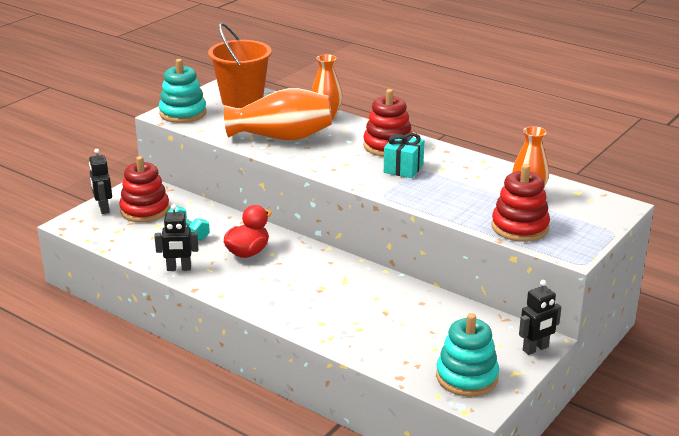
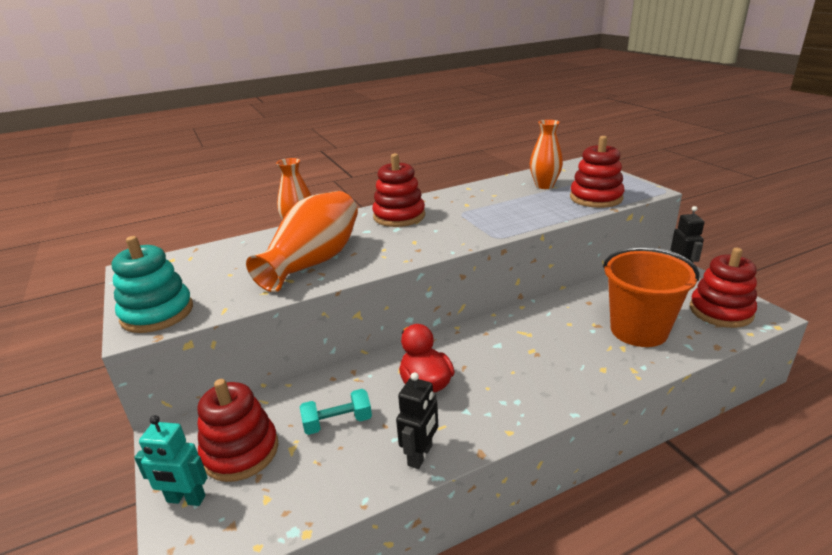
camera: 60 degrees left, 0 degrees up
(103, 208) = (186, 499): black robot -> turquoise robot
(242, 100) = (190, 267): orange bucket -> orange bucket (638, 330)
(403, 168) = (451, 219): turquoise gift -> none
(467, 377) = (720, 311): turquoise stacking toy -> red stacking toy

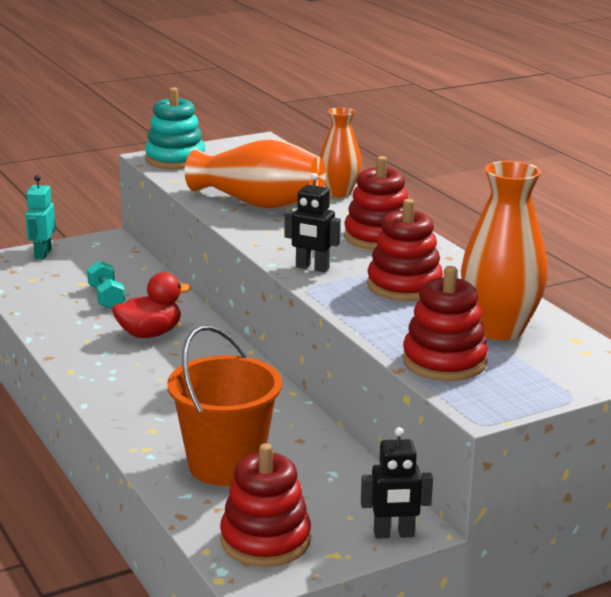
camera: 85 degrees right, 5 degrees down
(240, 452) = (84, 265): red stacking toy -> red stacking toy (404, 286)
(420, 455) = (55, 332): black robot -> black robot (312, 268)
(544, 185) = (499, 329): orange vase -> orange vase, size x1.59

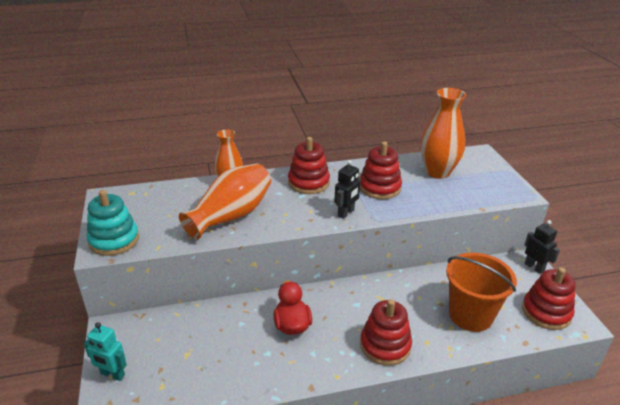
camera: 75 degrees left, 10 degrees up
(106, 298) = (222, 342): turquoise dumbbell -> none
(394, 534) = (534, 267): black robot -> black robot turned 45 degrees counterclockwise
(444, 361) = (473, 194): red stacking toy -> red stacking toy (385, 345)

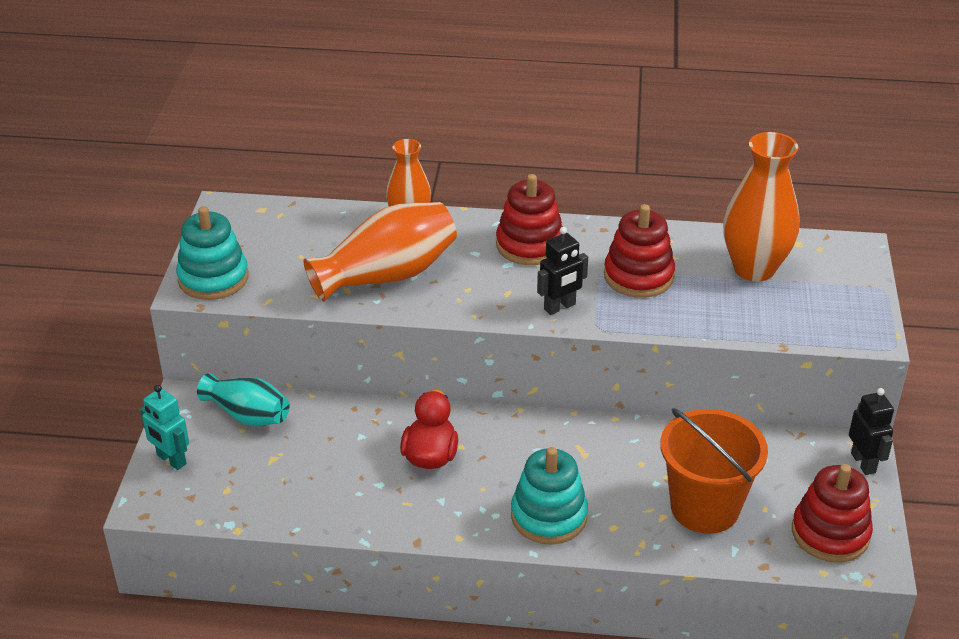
camera: 20 degrees right, 5 degrees up
(158, 328) = (248, 415): none -> turquoise vase
(385, 345) = (549, 516): red stacking toy -> turquoise stacking toy

